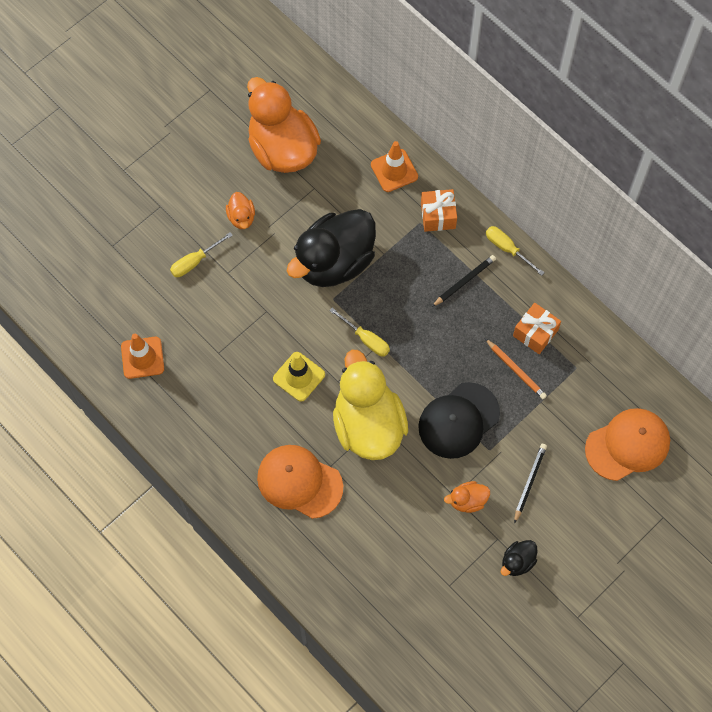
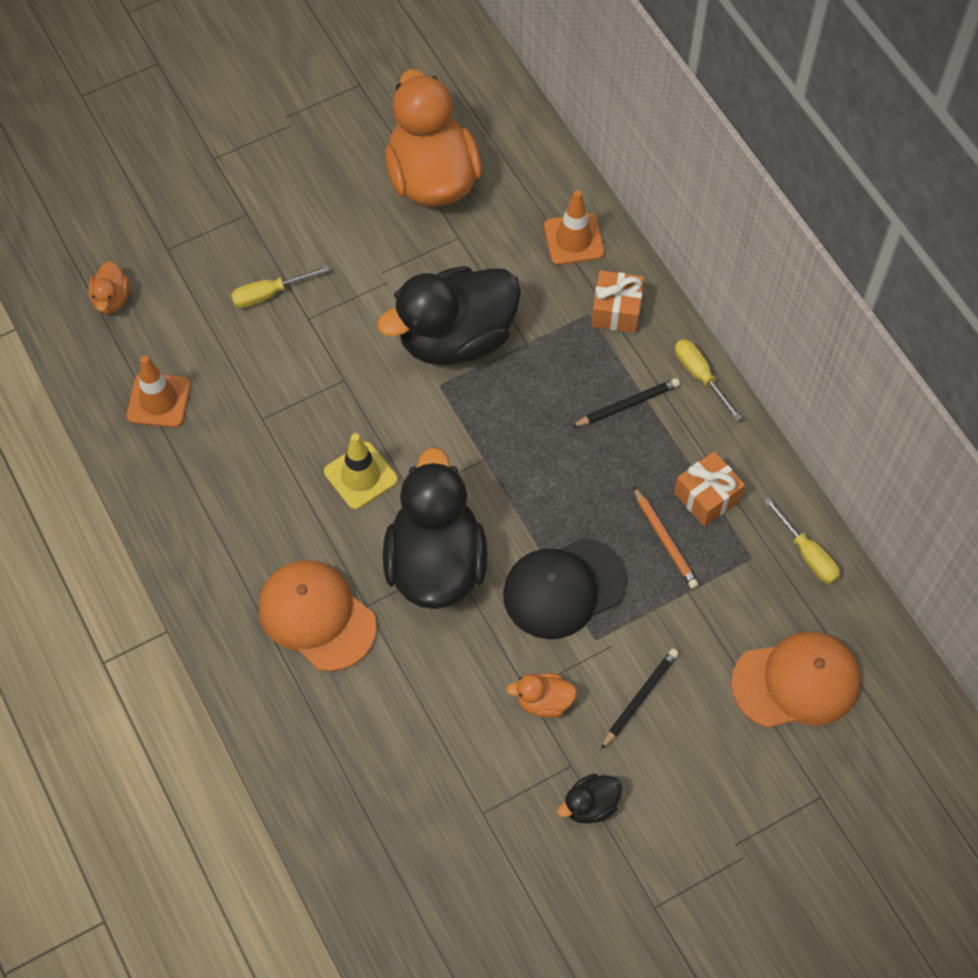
camera: 15 degrees right, 5 degrees down
(241, 217) = (349, 252): orange duck -> orange duck (112, 299)
(366, 339) = (468, 448): yellow screwdriver -> yellow screwdriver (807, 554)
(368, 425) = (435, 563): yellow duck -> black duck

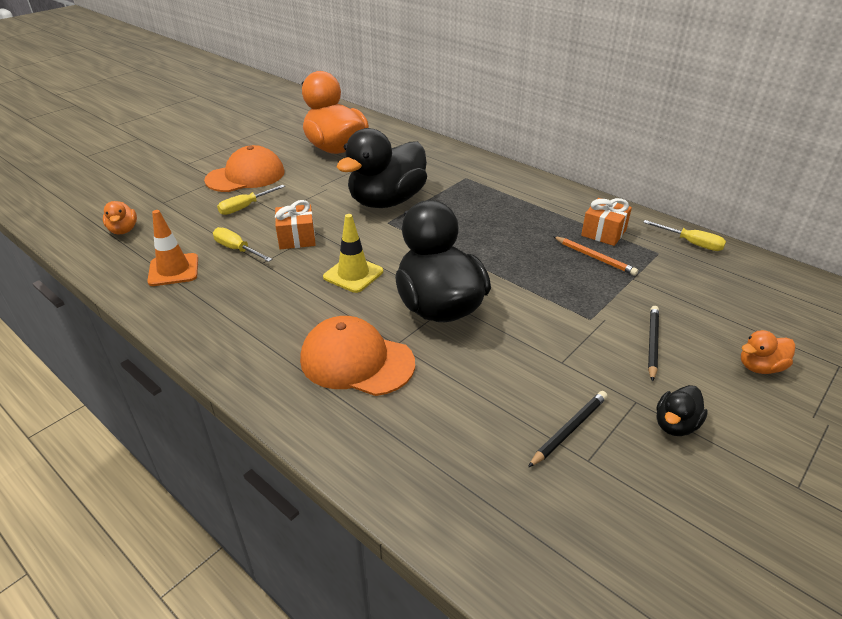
camera: 20 degrees left, 25 degrees down
(543, 701) = (581, 365): orange duck -> orange duck (760, 367)
(564, 588) = (545, 297): black cap -> none
(574, 239) = (436, 154): orange traffic cone -> none
(616, 311) = (482, 173): orange gift -> orange gift (297, 238)
(628, 405) = (519, 206): black pencil -> black pencil (569, 430)
(700, 376) = (553, 187): yellow screwdriver -> yellow screwdriver (237, 249)
(796, 682) = (751, 305): orange cap -> orange cap (245, 176)

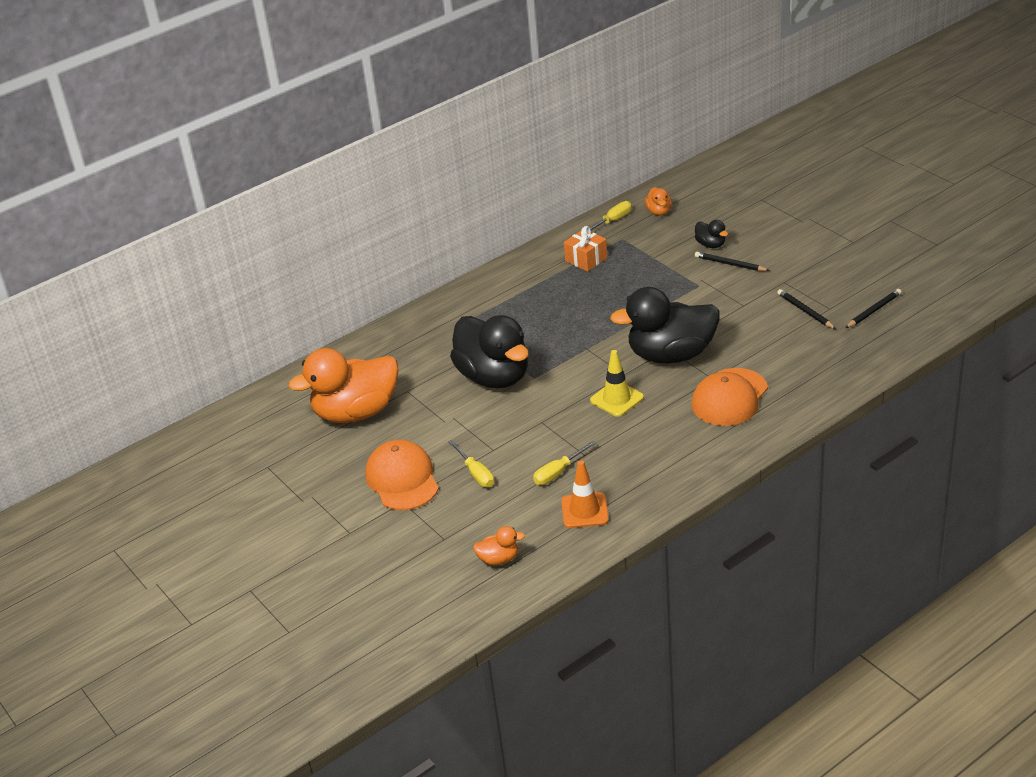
camera: 75 degrees left, 0 degrees up
(297, 238) = (548, 434): orange gift -> none
(594, 258) = (622, 270): orange pencil -> none
(602, 524) = (874, 311): none -> black pencil
(675, 425) = (805, 271): black duck -> black duck (710, 244)
(760, 367) = (759, 228): orange duck -> orange duck (659, 211)

